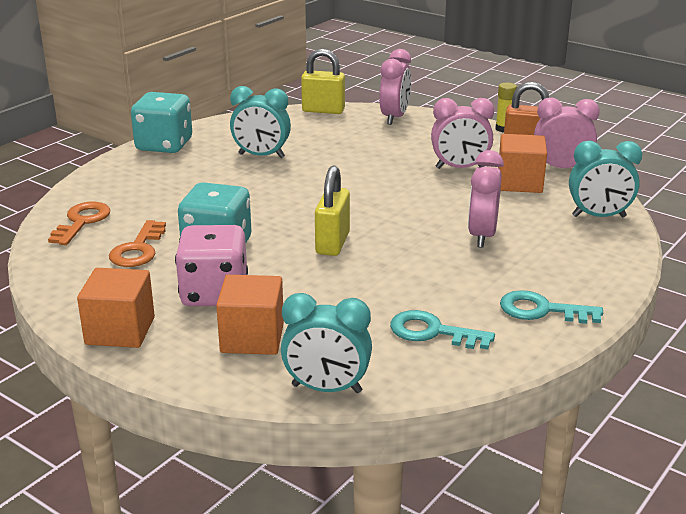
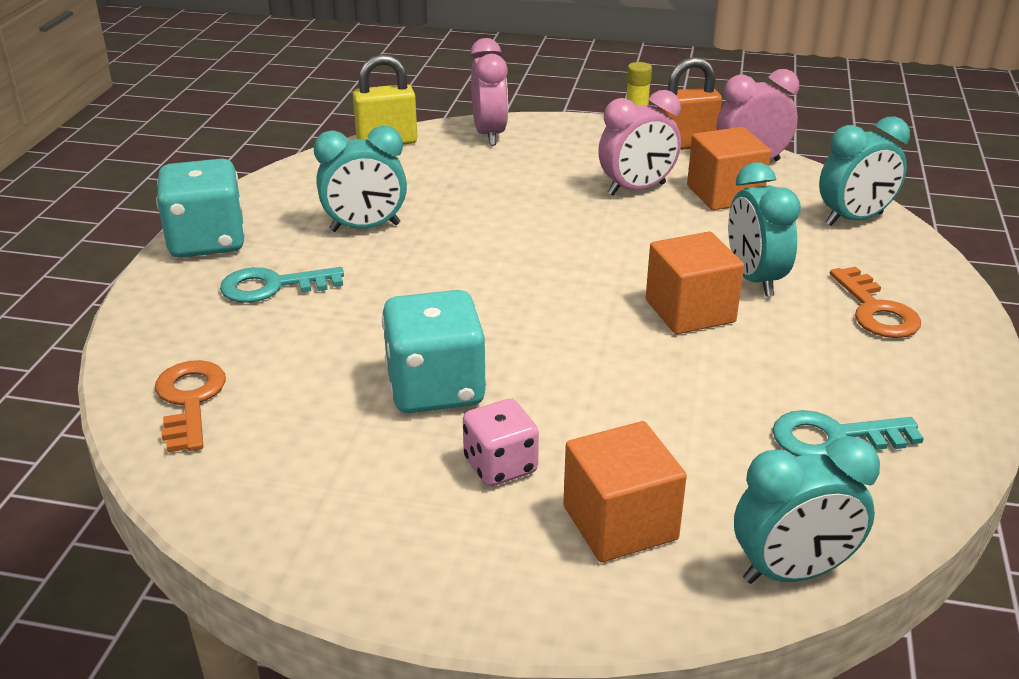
camera: 25 degrees left, 5 degrees up
(120, 331) = (420, 575): orange cube -> orange cube (690, 311)
(138, 249) = (321, 424): orange key -> orange key (876, 310)
(214, 293) = (500, 466): pink dice -> pink dice, size x0.61
(332, 243) = (585, 339): yellow padlock -> none
(482, 236) = (754, 279): pink clock -> turquoise clock
(542, 310) = (922, 366): turquoise key -> turquoise key (273, 286)

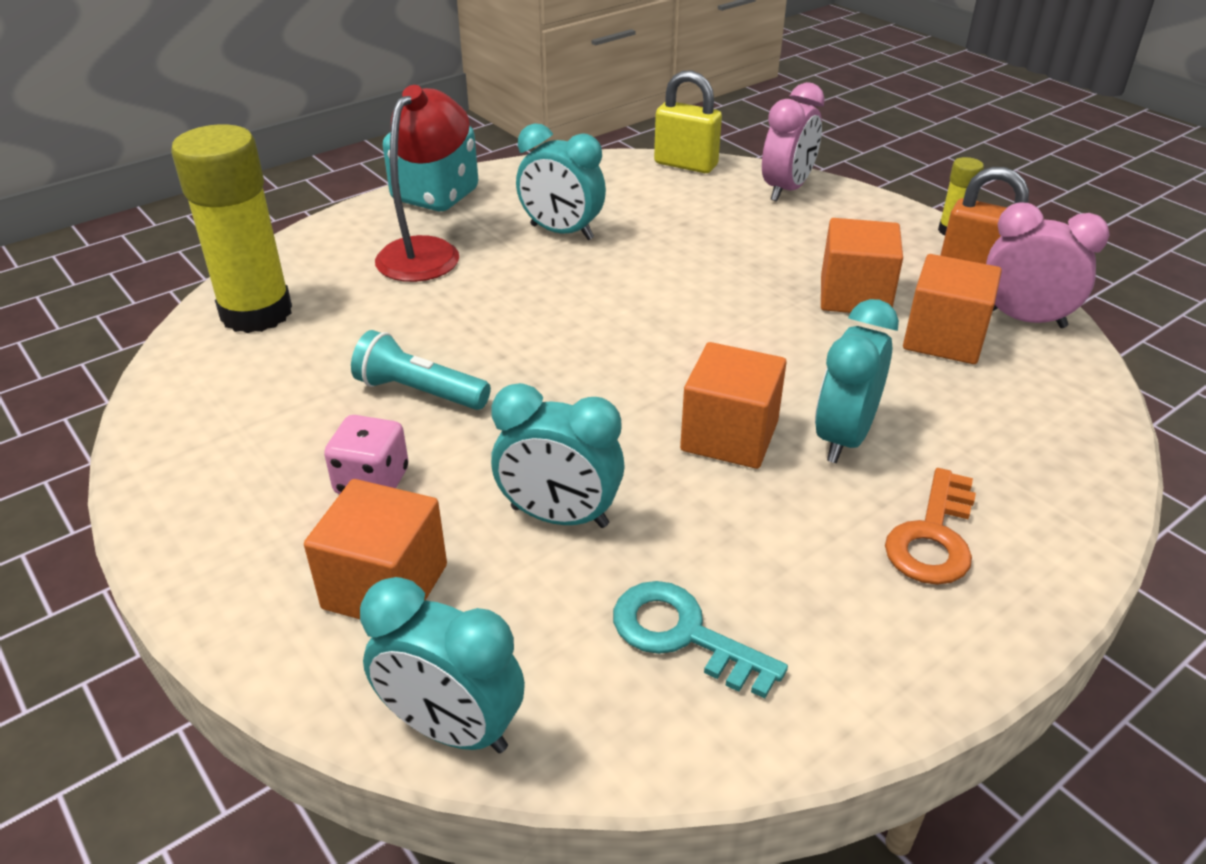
camera: 40 degrees right, 5 degrees up
(190, 400) = (256, 313): orange key -> yellow glue stick
(273, 286) = (428, 251): turquoise key -> red lamp
(435, 389) = (419, 392): turquoise dice -> turquoise flashlight
(636, 189) = (854, 296): pink clock -> orange cube
(854, 219) = (1061, 429): turquoise clock -> turquoise clock (559, 517)

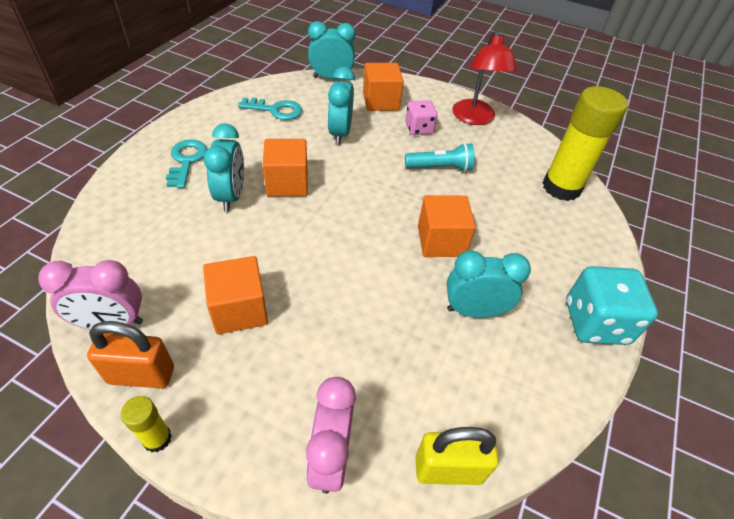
camera: 150 degrees right, 10 degrees up
(428, 251) = (535, 260): red lamp -> red lamp (474, 118)
(559, 517) = (340, 133): turquoise clock -> turquoise clock turned 75 degrees counterclockwise
(933, 537) = (186, 161): orange key -> turquoise key
(944, 338) = (174, 285): orange cube -> orange cube (441, 241)

